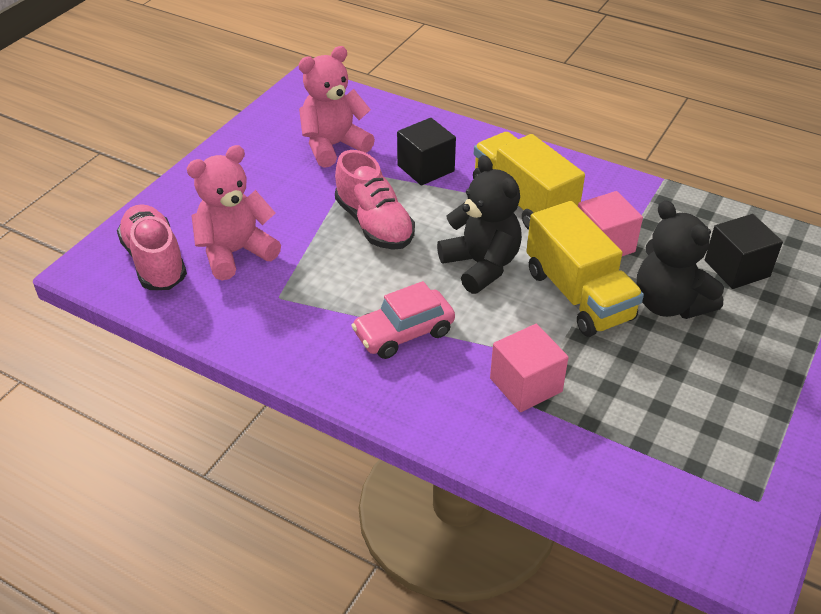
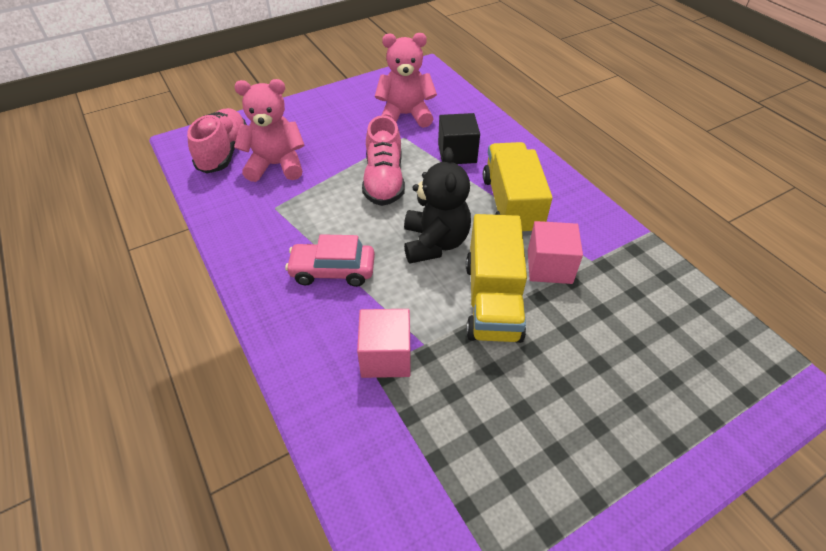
camera: 30 degrees right, 5 degrees up
(669, 304) = (566, 343): black teddy bear -> none
(737, 268) = (658, 339): black cube -> none

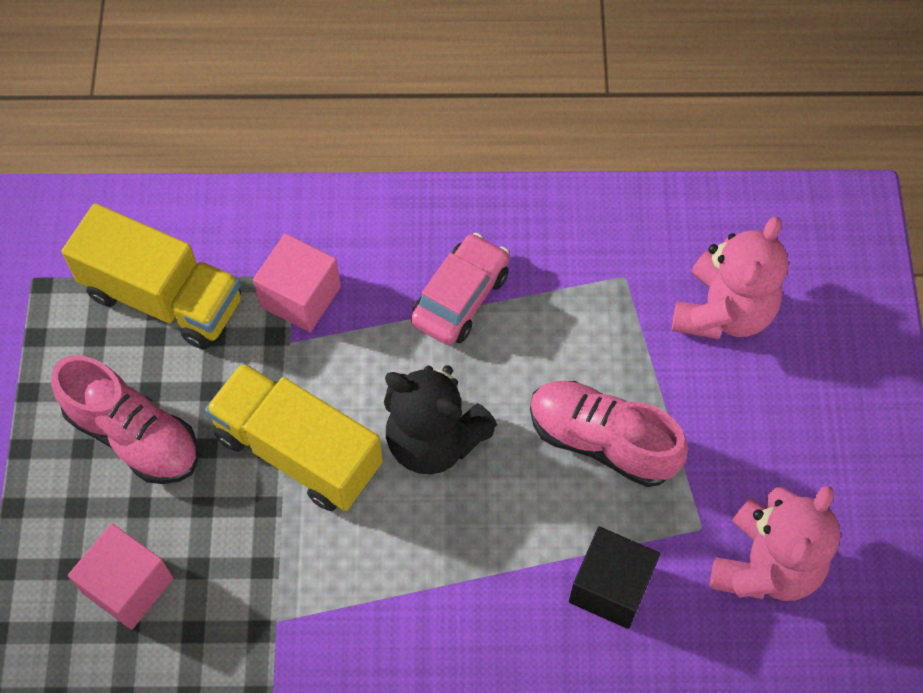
camera: 120 degrees right, 15 degrees up
(224, 152) = (796, 254): pink shoe -> pink shoe (134, 435)
(511, 205) = (443, 589): yellow truck -> yellow truck (163, 298)
(549, 266) = (302, 557): pink cube -> pink cube (128, 586)

